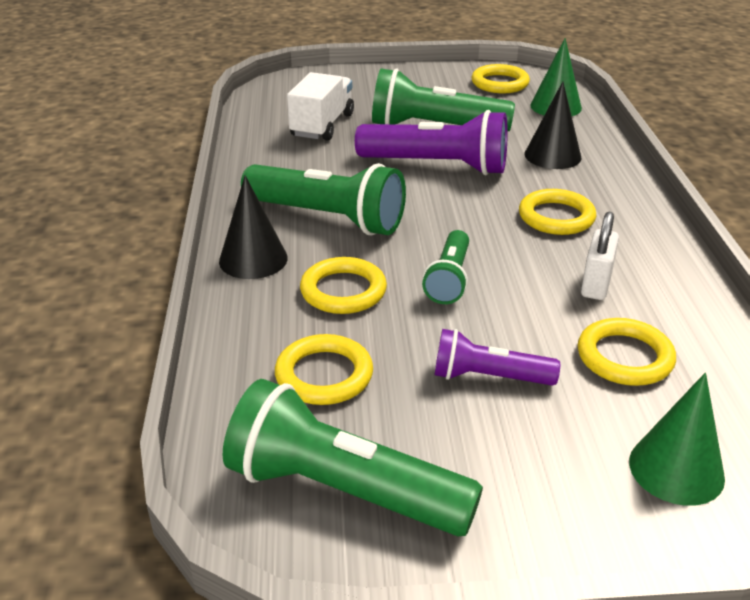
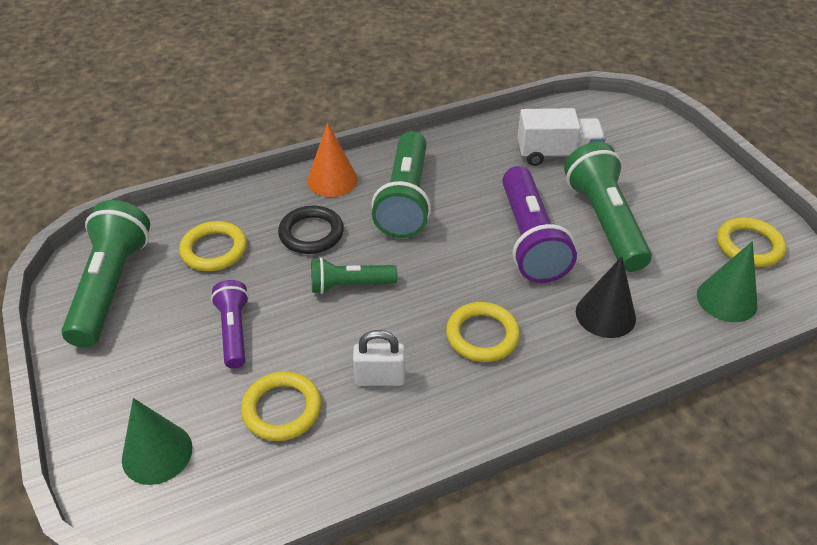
camera: 70 degrees right, 10 degrees up
(253, 259) = (332, 180): black cone -> orange cone
(343, 291) = (311, 233): yellow ring -> black ring

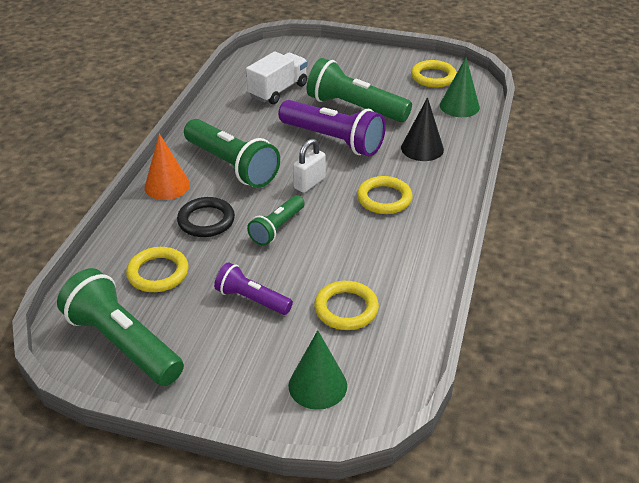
camera: 50 degrees left, 5 degrees down
(380, 378) = (369, 255): white padlock -> white padlock (309, 183)

